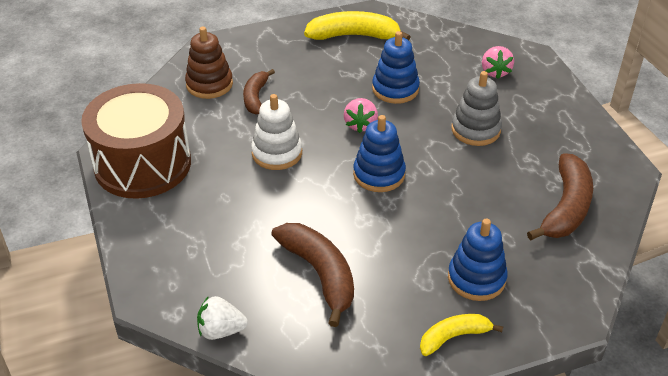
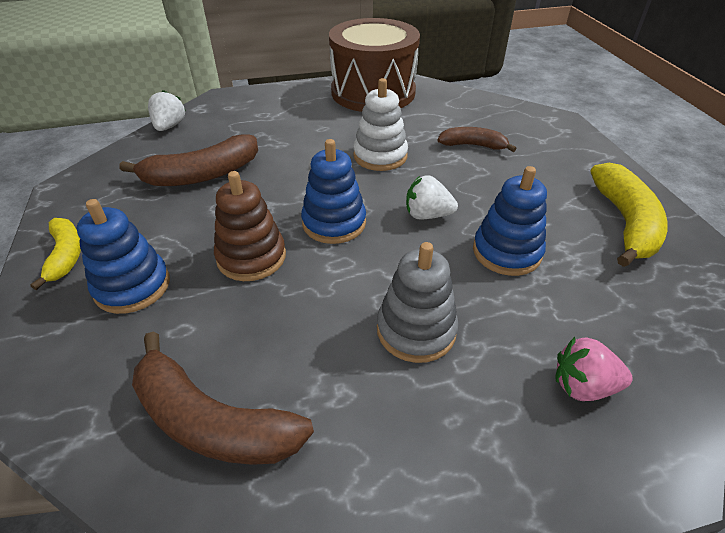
camera: 95 degrees right, 0 degrees up
(209, 84) = (491, 120): brown stacking toy -> brown stacking toy (251, 257)
(360, 124) = (427, 215): pink strawberry -> white strawberry

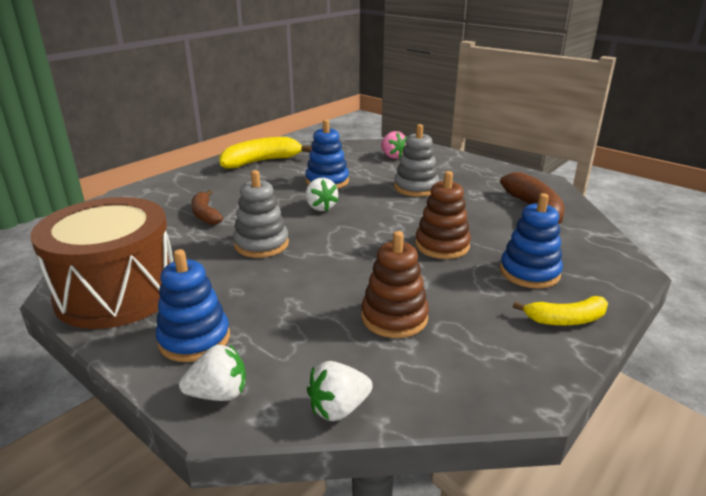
camera: 125 degrees left, 15 degrees down
(66, 256) = (565, 319): yellow banana -> yellow banana turned 135 degrees counterclockwise
(202, 175) = (394, 317): brown banana -> brown stacking toy
(233, 101) = (219, 394): none -> white strawberry
(334, 223) = (370, 232): blue stacking toy -> blue stacking toy (194, 339)
(380, 156) = (261, 244): white stacking toy -> grey stacking toy

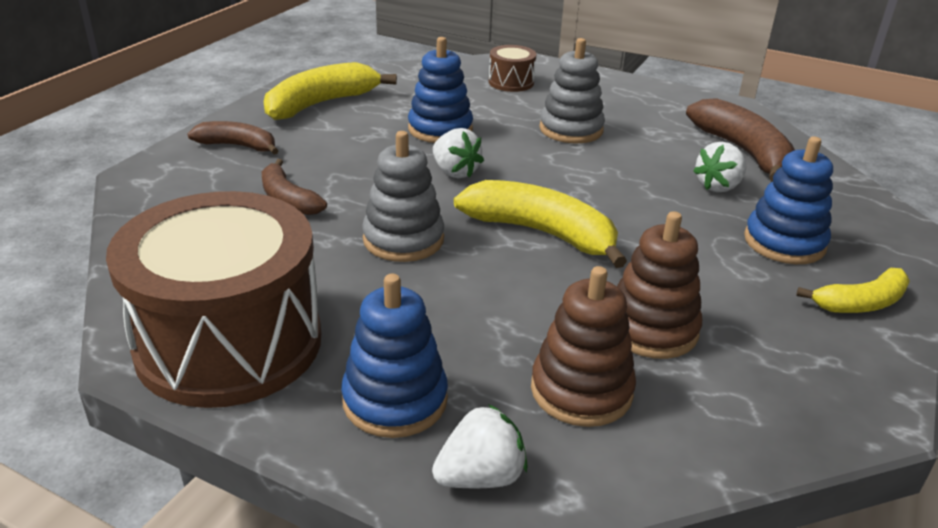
camera: 15 degrees left, 5 degrees up
(195, 182) = (238, 146): none -> brown banana
(338, 408) = (653, 470): white strawberry -> white strawberry (718, 186)
(355, 249) = (542, 233): none -> yellow banana
(392, 156) = (511, 82): pink strawberry -> brown drum
(442, 245) = (654, 215): brown stacking toy -> brown stacking toy (581, 390)

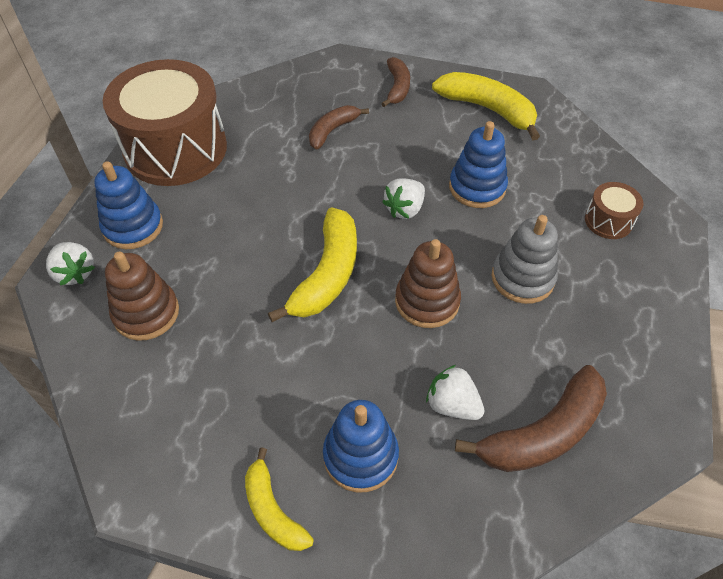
camera: 80 degrees right, 20 degrees up
(403, 239) = (297, 198): grey stacking toy -> none
(651, 329) = (215, 350): brown stacking toy -> brown stacking toy (427, 301)

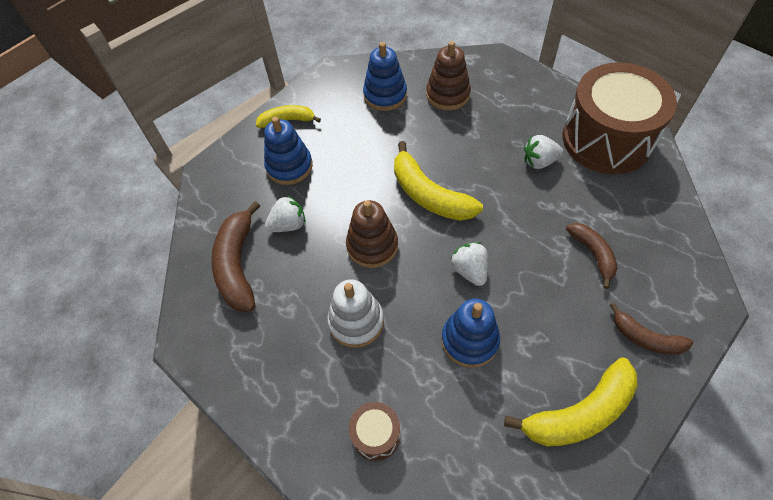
camera: 120 degrees right, 5 degrees up
(75, 273) = (499, 68): white strawberry -> white strawberry (539, 161)
(133, 226) = (528, 100): blue stacking toy -> blue stacking toy (385, 95)
(522, 278) = (356, 322): grey stacking toy -> white stacking toy

